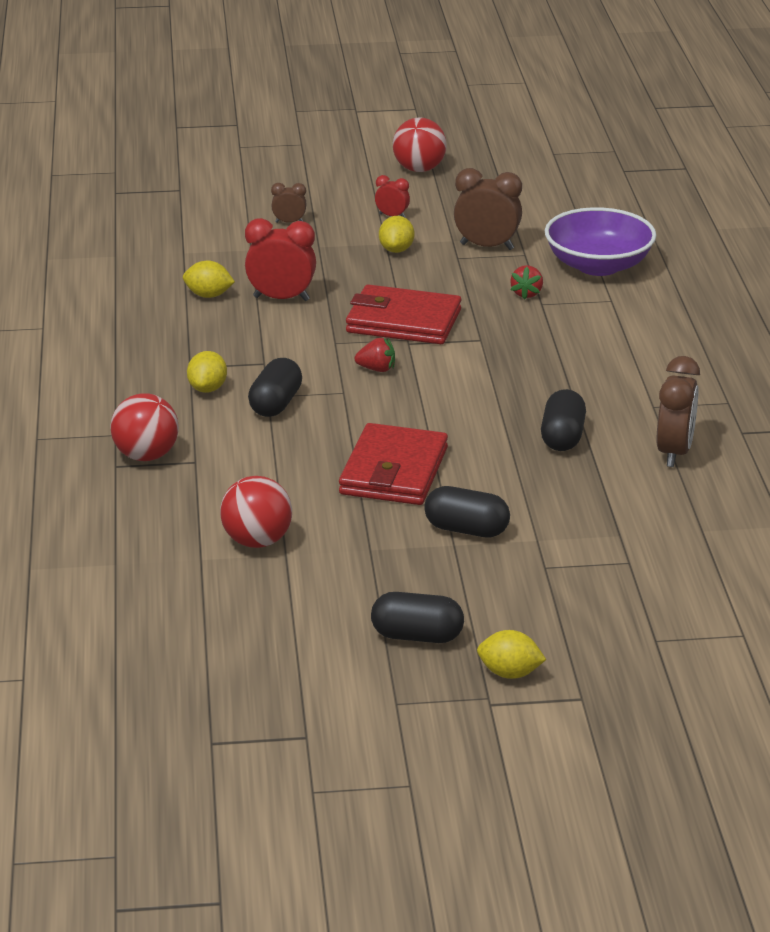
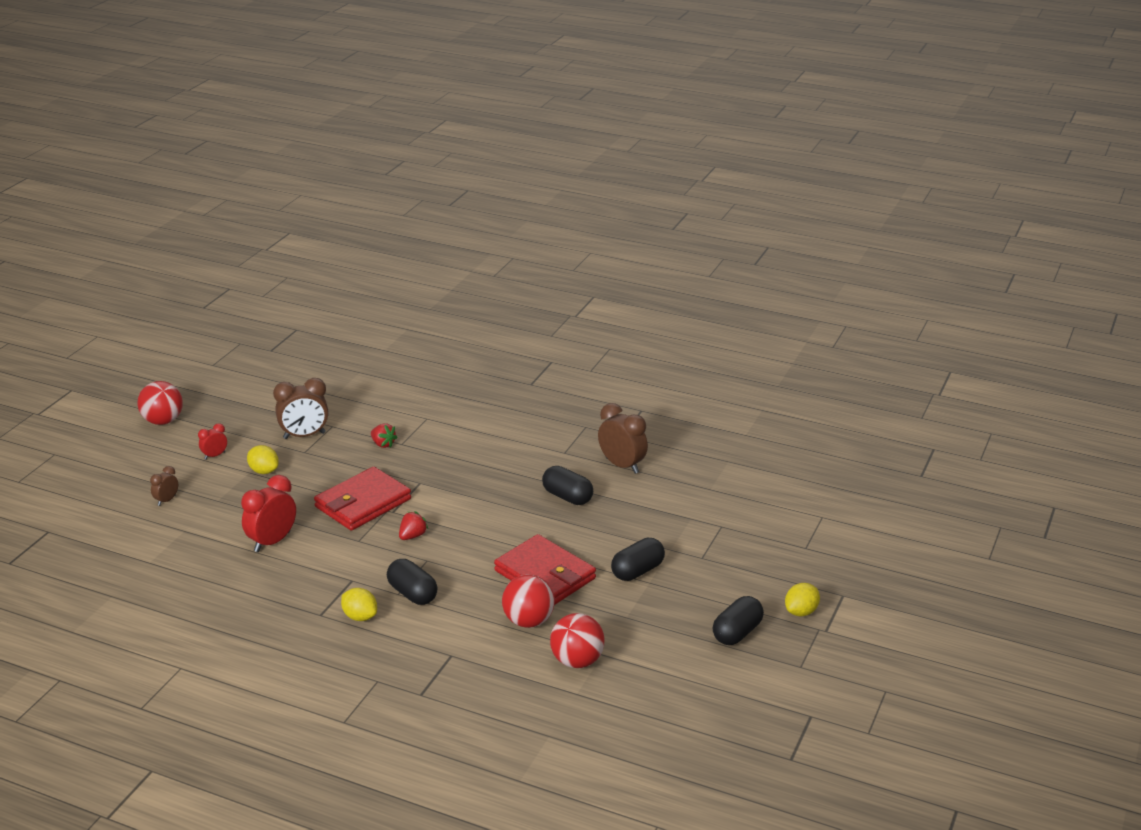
camera: 60 degrees left, 0 degrees up
(146, 456) = (422, 675): red ball -> red ball (528, 621)
(208, 295) = (228, 572): yellow lemon -> none
(487, 246) = (304, 435): brown clock -> brown clock turned 150 degrees counterclockwise
(598, 265) = (379, 406): purple bowl -> none

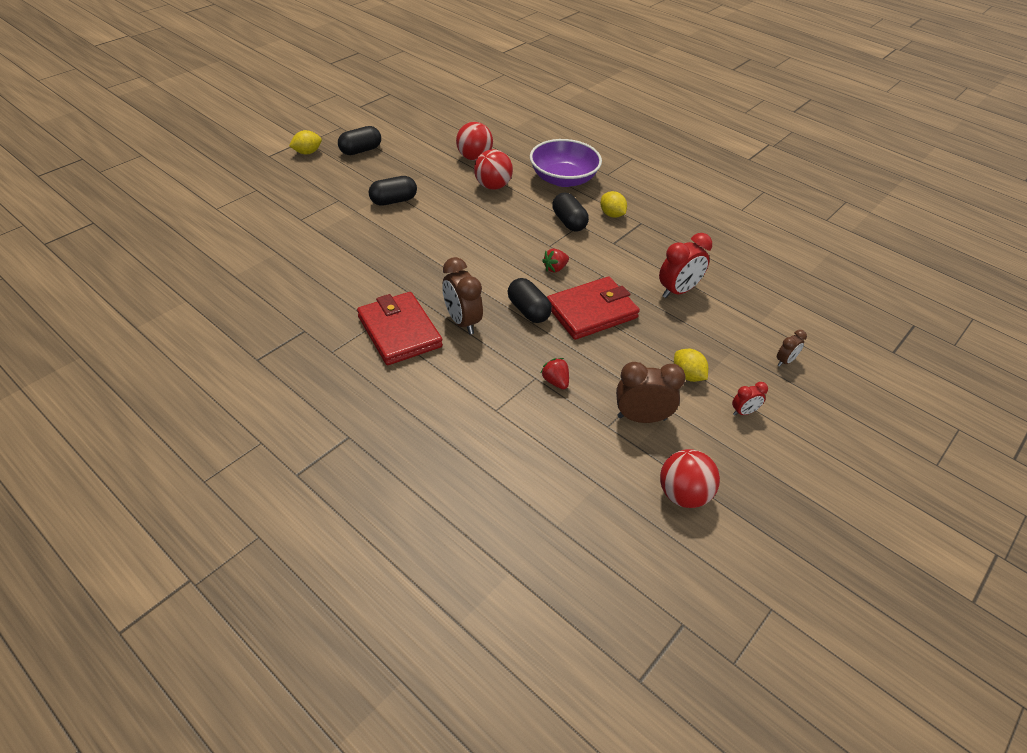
camera: 165 degrees left, 15 degrees up
(163, 421) = (818, 491): red ball -> red ball (683, 494)
(438, 656) = (563, 179): none -> purple bowl
(545, 574) = (463, 213): red wallet -> red wallet (399, 332)
(567, 497) = (404, 274): black capsule -> black capsule (528, 310)
(622, 465) = (333, 294): brown clock -> brown clock (462, 322)

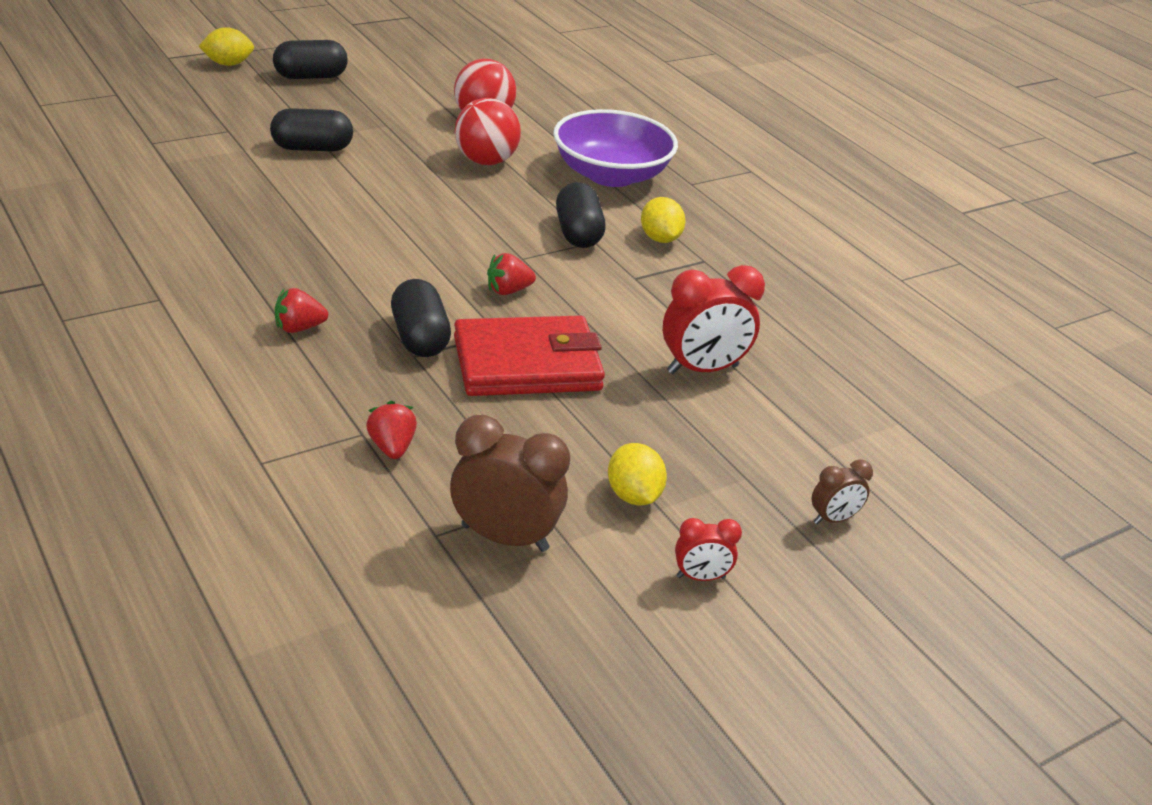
camera: 15 degrees right, 10 degrees down
(399, 332) = (187, 318): red wallet -> none
(462, 322) = (299, 328): brown clock -> red strawberry
(683, 494) = (498, 675): red ball -> none

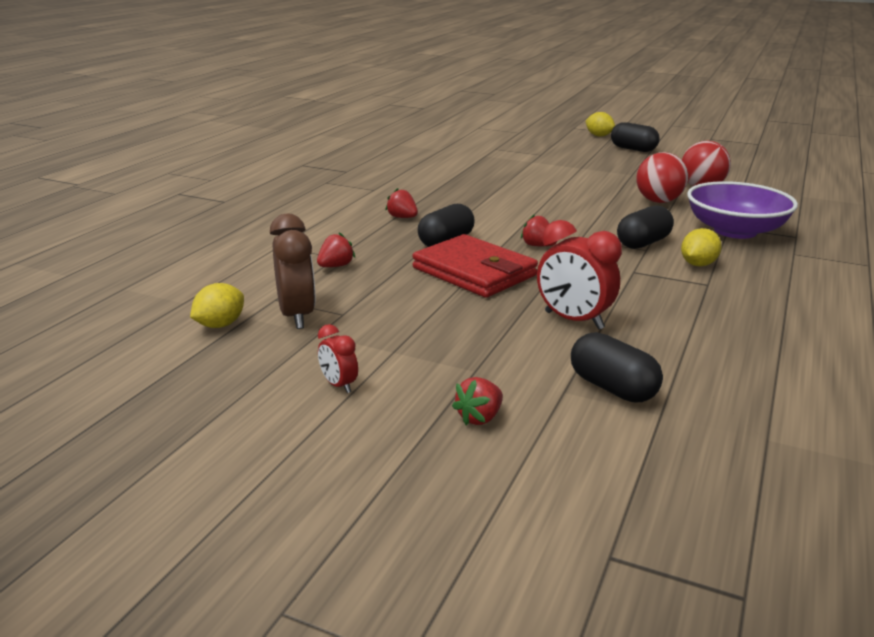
camera: 60 degrees right, 10 degrees down
(312, 148) = (567, 170): black capsule -> black capsule (612, 388)
(633, 495) = (393, 339): yellow lemon -> yellow lemon (220, 325)
(833, 519) = (479, 418): brown clock -> red strawberry

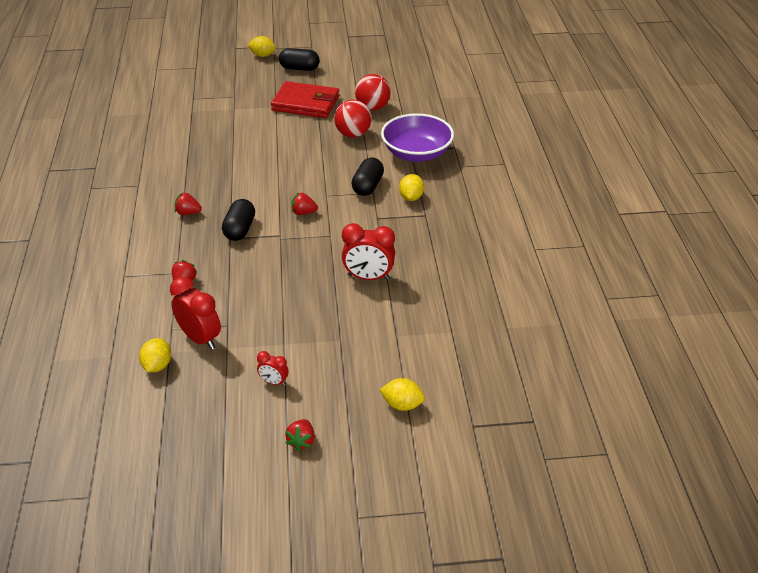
camera: 30 degrees left, 15 degrees up
(296, 316) = (200, 338): brown clock -> red clock
(474, 272) = (280, 254): red wallet -> red wallet (305, 103)
(479, 418) = (366, 372): red strawberry -> red strawberry (301, 441)
(503, 478) = (402, 404): none -> yellow lemon
(612, 388) = (419, 323): black capsule -> none

